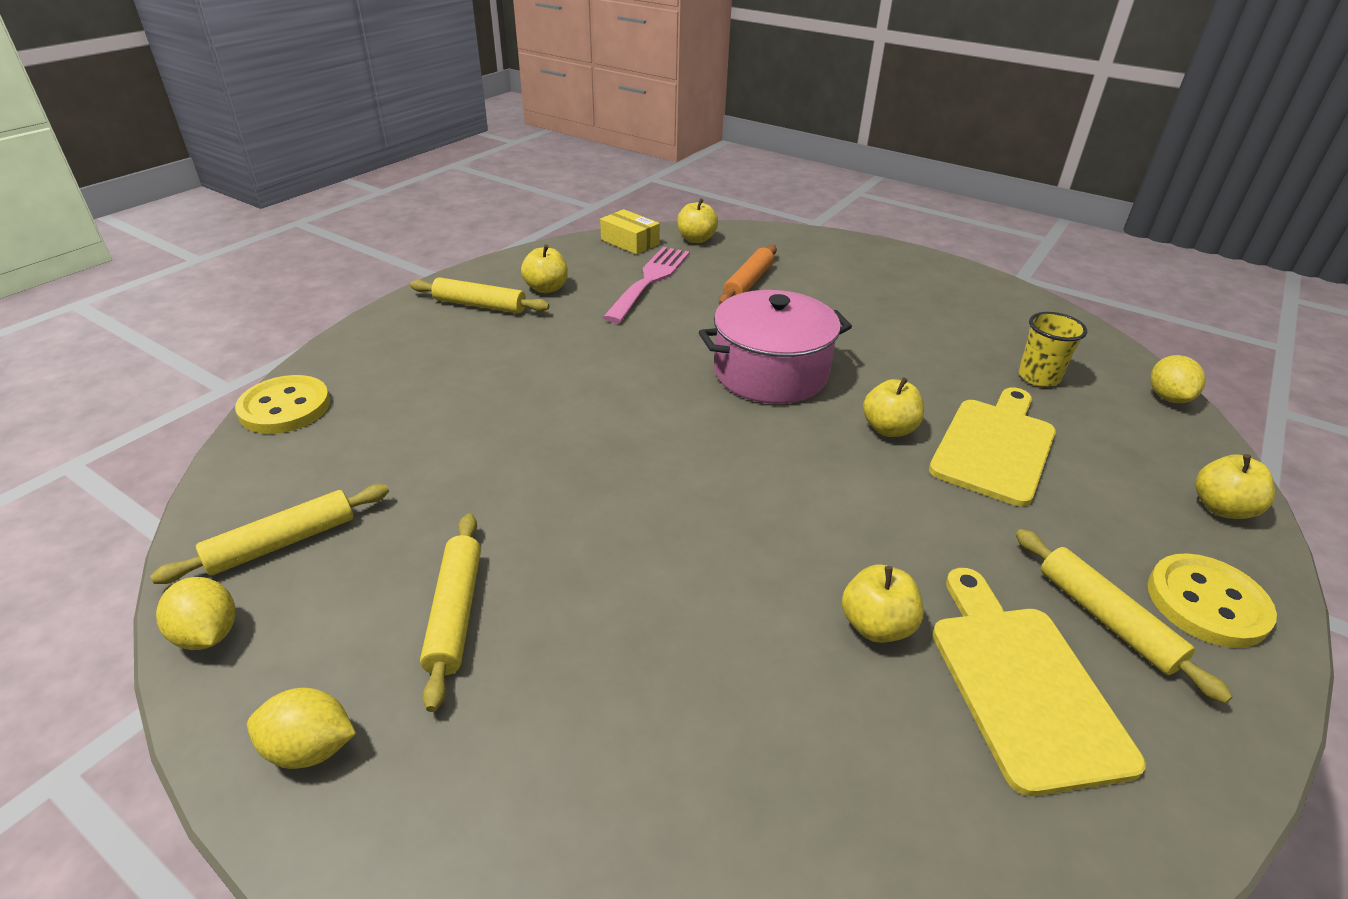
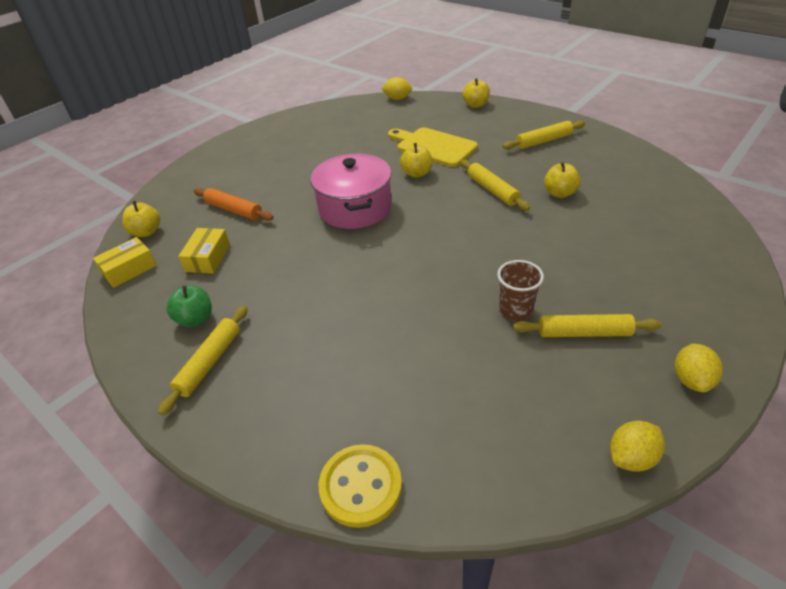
camera: 80 degrees left, 5 degrees up
(283, 543) = (539, 437): yellow rolling pin -> yellow rolling pin (492, 190)
(521, 534) = (515, 310): none -> brown cup
(546, 288) = (195, 319): yellow apple -> green apple
(649, 280) = (208, 258): pink fork -> yellow box
(1023, 685) = (582, 164): yellow cutting board -> none
(1038, 377) = (375, 125): yellow cup -> none
(1207, 603) = (530, 120): yellow button -> none

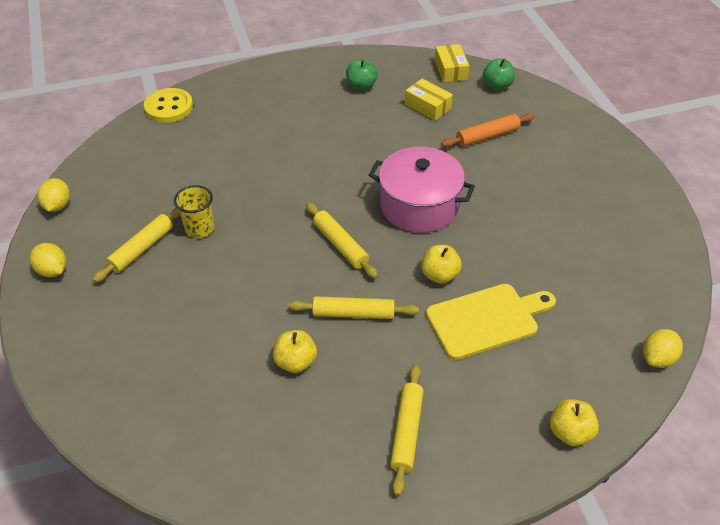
camera: 120 degrees right, 5 degrees up
(146, 232) = (497, 85): yellow apple -> green apple
(209, 362) = (314, 82): yellow rolling pin -> yellow rolling pin (340, 245)
(515, 310) = (199, 228): brown cup -> yellow cup

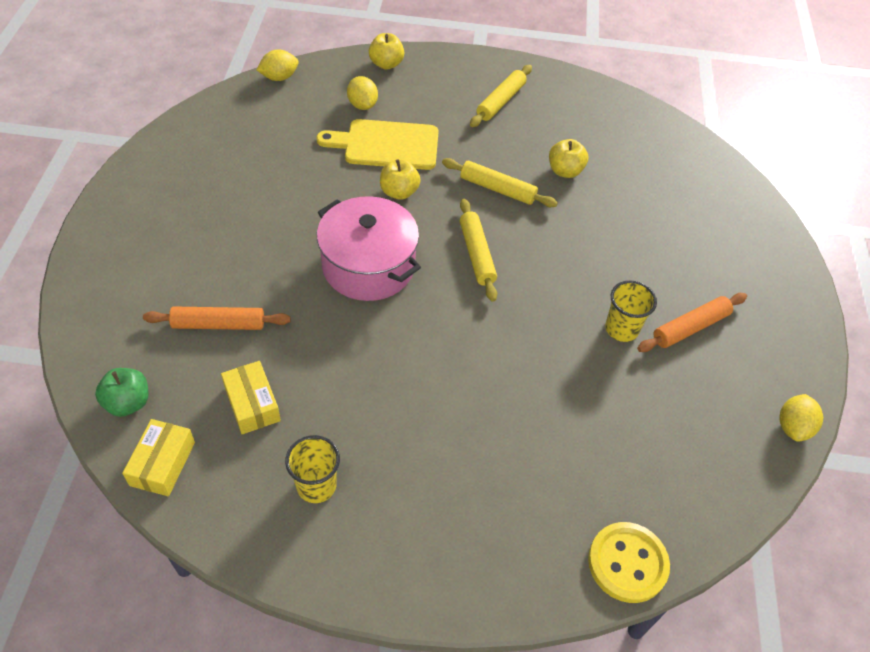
camera: 160 degrees left, 5 degrees up
(53, 270) = (790, 337): yellow lemon -> yellow lemon (362, 105)
(142, 249) = (690, 327): yellow rolling pin -> orange rolling pin
(361, 86) = (316, 485): green apple -> yellow cup

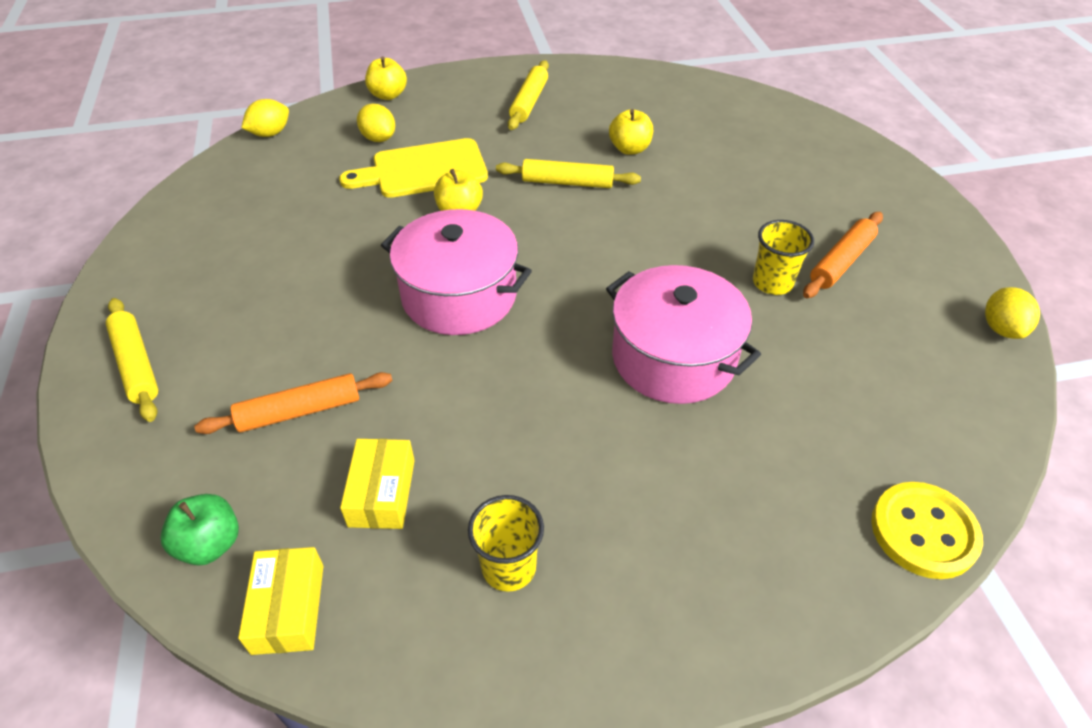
camera: 15 degrees left, 5 degrees down
(252, 404) = (382, 492): yellow box -> yellow box turned 45 degrees clockwise
(476, 254) = (577, 251): yellow rolling pin -> yellow rolling pin (136, 365)
(508, 368) = (673, 358): none -> pink pot

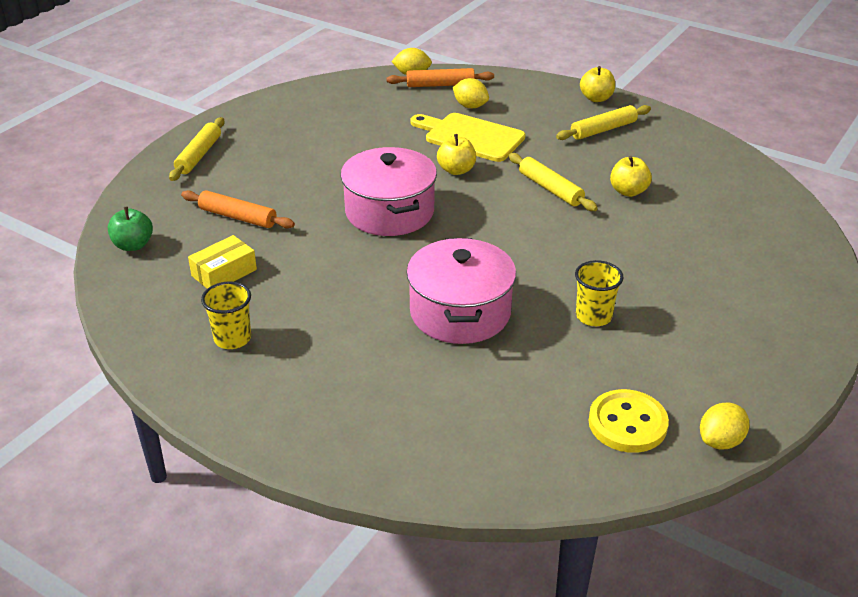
camera: 45 degrees right, 10 degrees down
(288, 608) = (128, 288): yellow box -> none
(378, 138) = (470, 106): yellow lemon -> yellow lemon turned 60 degrees counterclockwise
(388, 95) = (514, 83): yellow apple -> yellow apple (596, 98)
(841, 262) = (667, 335): orange rolling pin -> orange rolling pin (440, 85)
(923, 532) = (462, 481): yellow button -> yellow button (627, 423)

